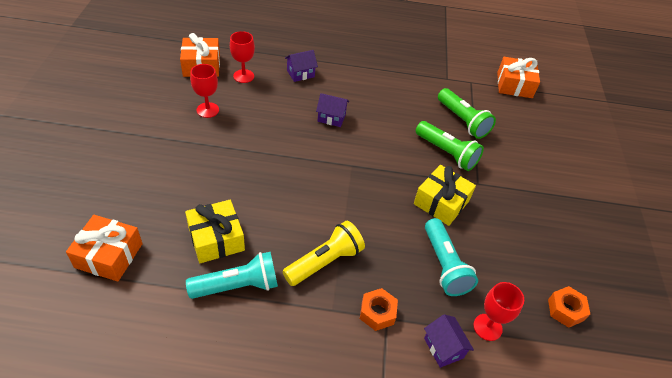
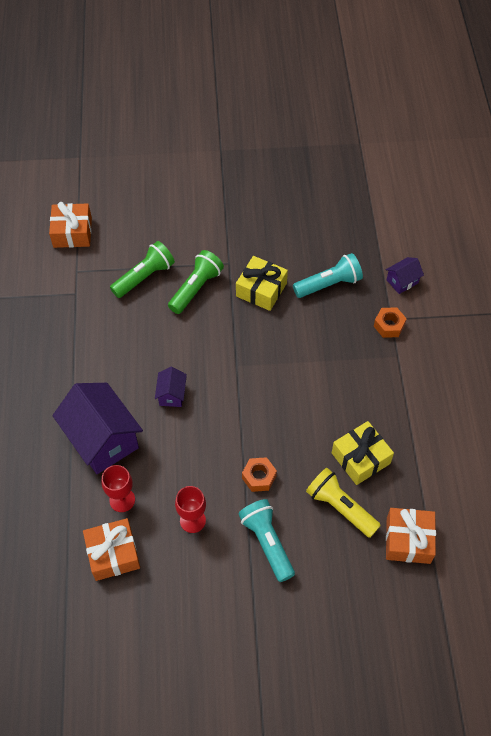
camera: 95 degrees left, 10 degrees up
(237, 286) = (401, 428): turquoise flashlight -> turquoise flashlight (267, 542)
(300, 74) = (102, 439): purple house -> purple house, size x2.14
(325, 262) = (355, 369): yellow flashlight -> yellow flashlight (340, 507)
(487, 327) = (375, 255): red goblet -> none
(565, 310) = (342, 207): orange nut -> orange nut (259, 477)

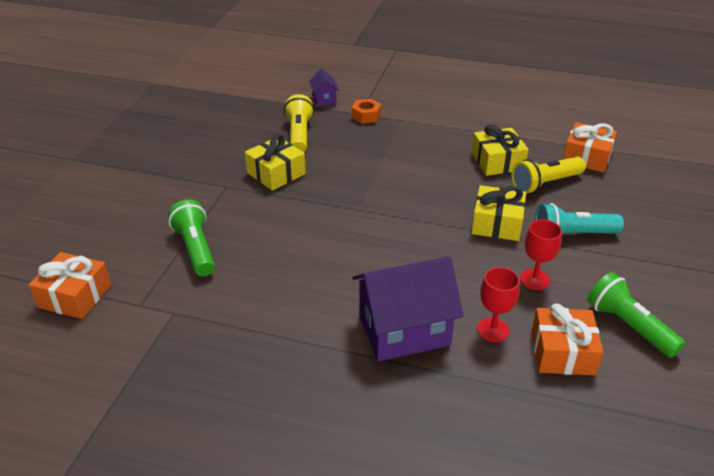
camera: 70 degrees left, 20 degrees down
(171, 394) = (370, 261): purple house -> none
(196, 288) = (241, 214): green flashlight -> green flashlight (628, 326)
(259, 477) = (497, 223): orange nut -> yellow gift
(329, 284) = (299, 135): turquoise flashlight -> yellow flashlight

